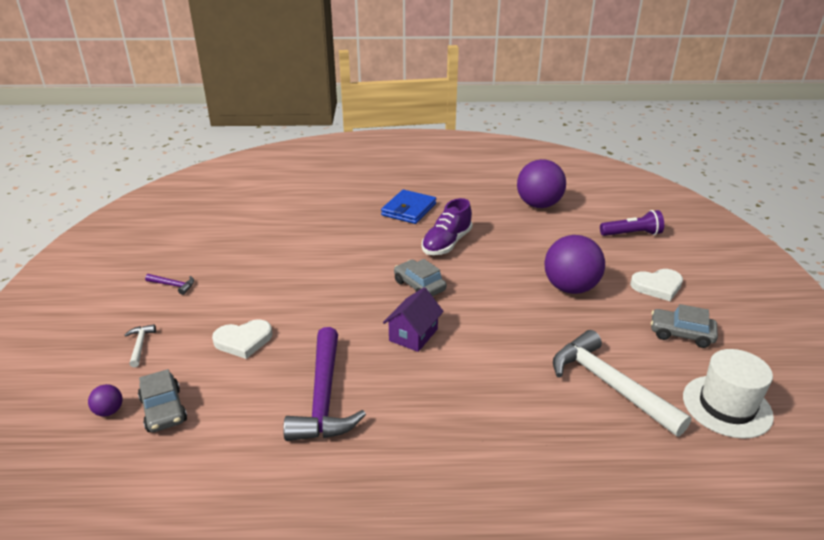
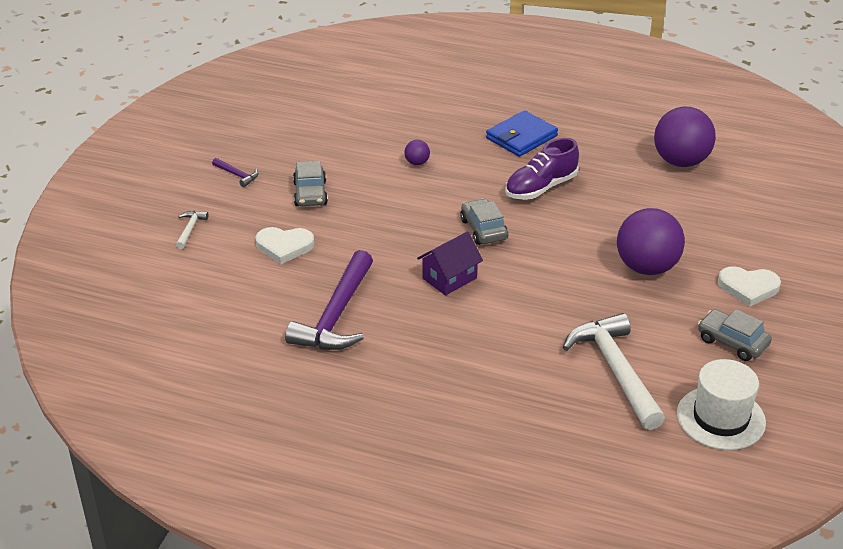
camera: 20 degrees right, 5 degrees up
(109, 411) = (149, 282): purple ball -> purple ball (417, 163)
(163, 410) = (194, 292): grey car -> grey car (310, 193)
(632, 234) = (769, 221): purple flashlight -> none

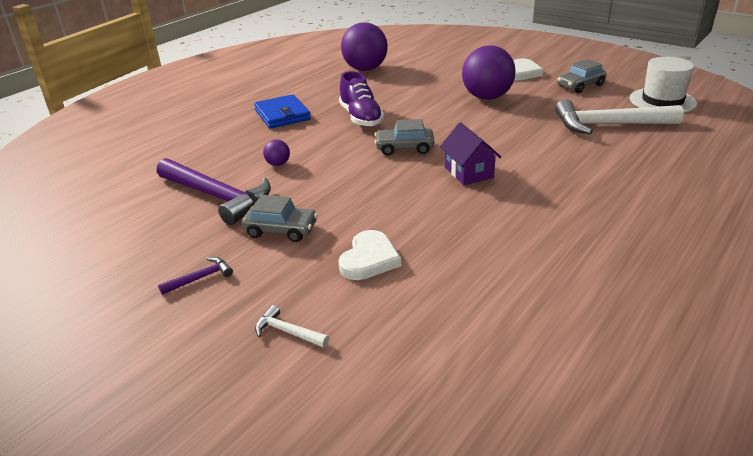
camera: 70 degrees left, 5 degrees down
(336, 316) = (507, 240): purple hammer -> purple hammer (218, 197)

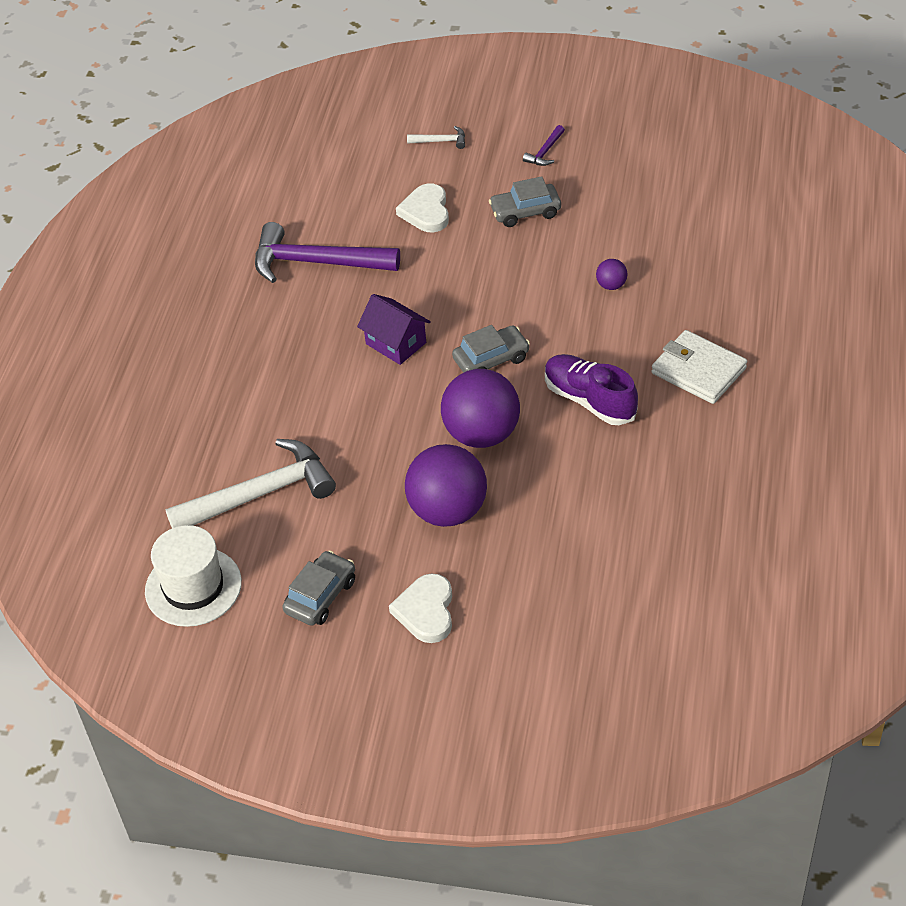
camera: 155 degrees right, 15 degrees up
(218, 197) = (624, 224): purple hammer -> purple hammer (316, 263)
(282, 115) = (698, 370): blue wallet -> white wallet
(365, 69) = (691, 535): purple ball -> purple ball (482, 434)

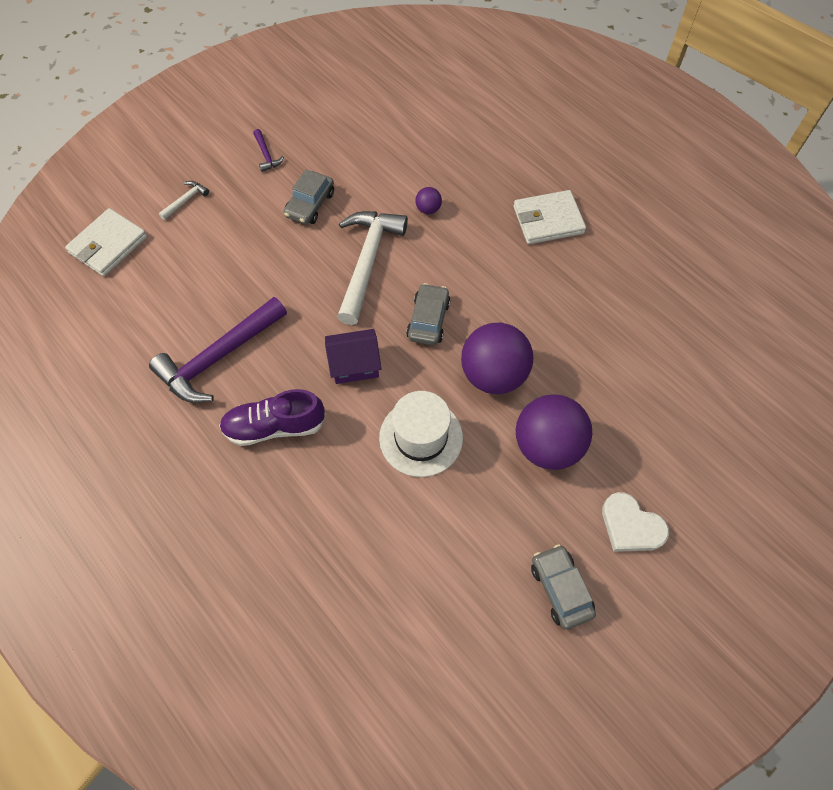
camera: 55 degrees left, 15 degrees up
(193, 587) = (475, 680): white hat -> white hat (421, 437)
(261, 493) = (420, 561): white hammer -> white hammer (367, 261)
(348, 132) = (108, 245): none -> white wallet
(426, 211) = (245, 257): white heart -> none
(589, 400) = (519, 293): purple shoe -> purple shoe (275, 426)

